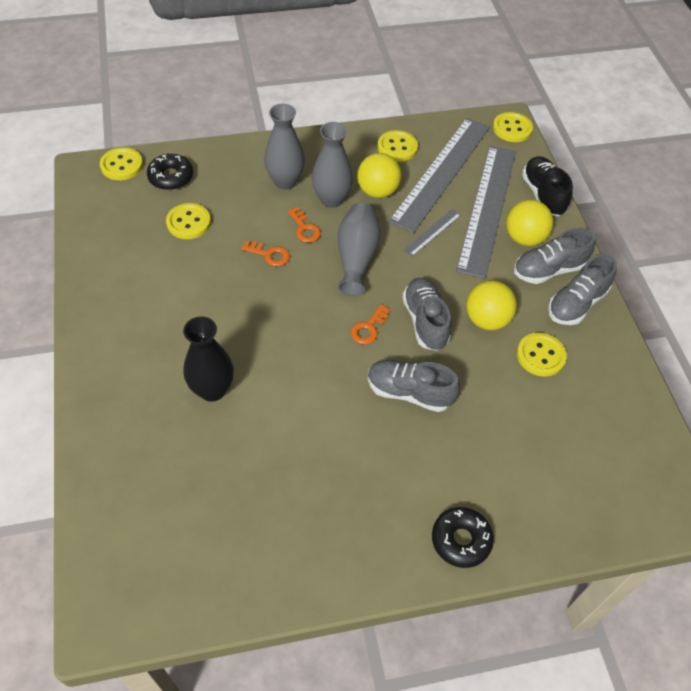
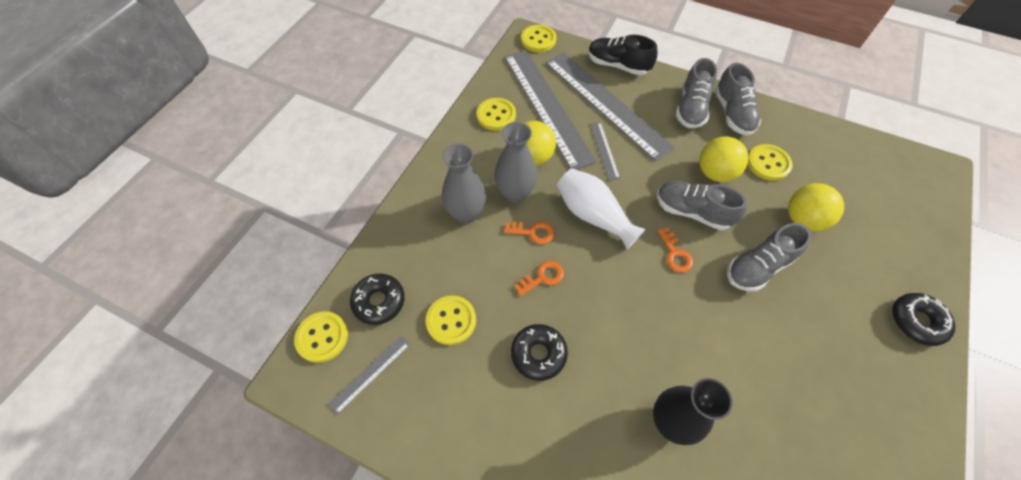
camera: 50 degrees left, 5 degrees up
(116, 203) = (370, 373): none -> grey ruler
(203, 284) = (538, 354): none -> black donut
(356, 257) = (593, 215): grey vase -> white vase
(524, 238) = (651, 102): yellow ball -> yellow ball (802, 219)

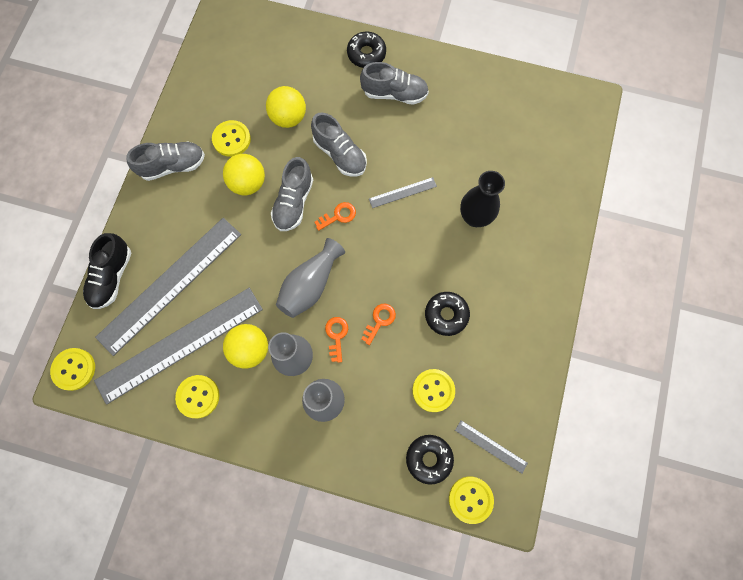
camera: 100 degrees left, 15 degrees up
(542, 277) = (379, 321): orange key -> orange key turned 75 degrees clockwise
(593, 215) = (310, 285): white vase -> grey vase
(604, 150) = (233, 281): grey ruler -> grey ruler (402, 192)
(691, 108) = (169, 203): grey shoe -> grey shoe (394, 93)

